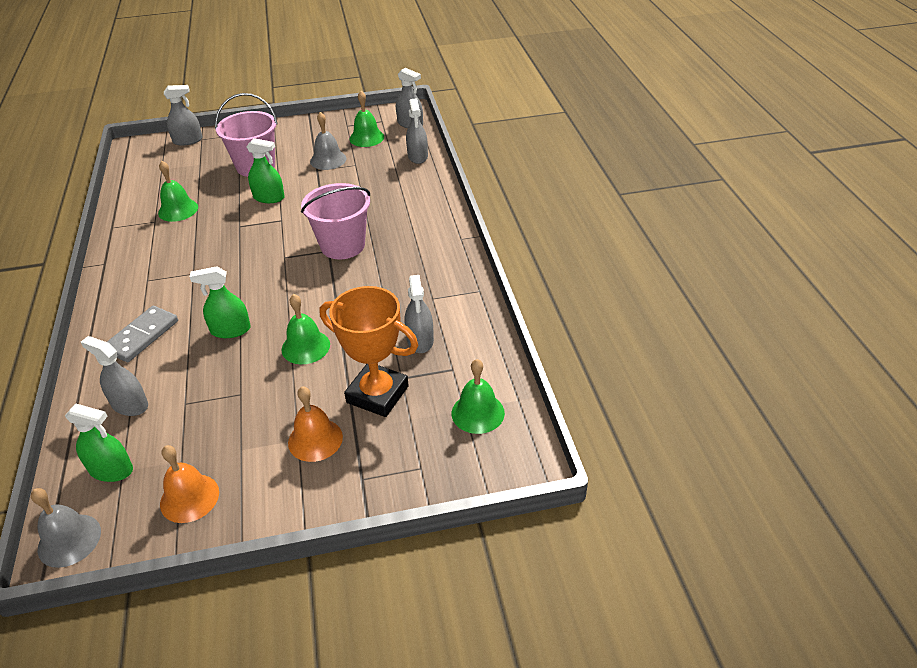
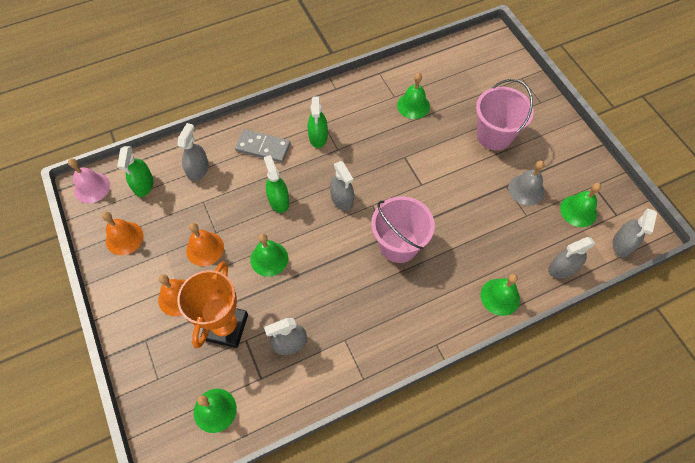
camera: 75 degrees right, 20 degrees up
(69, 540) = (92, 187): grey bell -> pink bell
(188, 140) = (515, 69): grey spray bottle -> grey spray bottle (342, 199)
(258, 406) = (205, 248): none -> orange bell
(269, 197) = (450, 163): green spray bottle -> green spray bottle (318, 137)
(429, 194) = (500, 297): none -> green bell

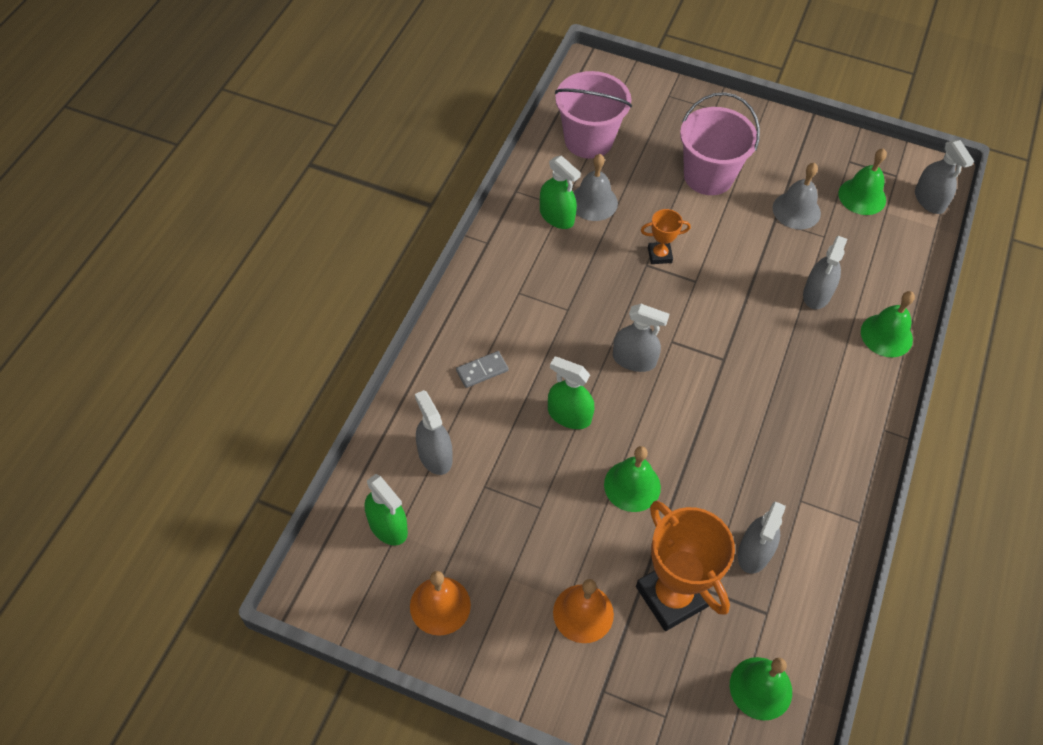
camera: 45 degrees left, 5 degrees down
(92, 187) = (324, 584): pink bell -> none
(205, 248) = (550, 535): orange bell -> none
(263, 147) = (482, 371): grey domino -> grey domino, size x0.61
(318, 137) = (530, 311): green spray bottle -> green spray bottle (556, 216)
(398, 245) = (743, 361): pink bucket -> pink bucket (588, 140)
(413, 105) = (593, 202): green bell -> grey bell
(417, 157) = (659, 255): none -> orange trophy
(562, 268) = (907, 263): grey spray bottle -> grey spray bottle (817, 294)

